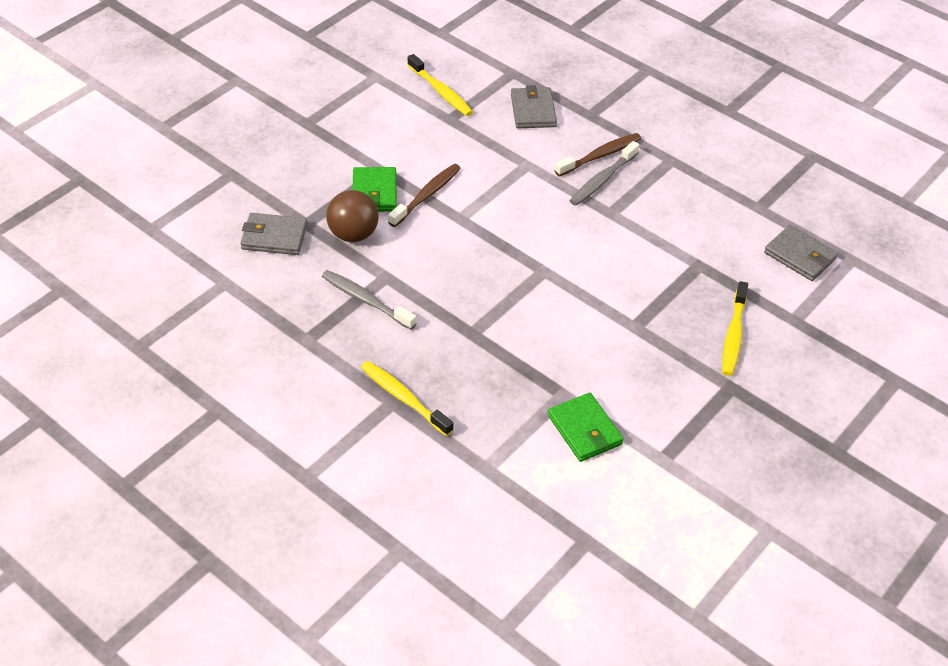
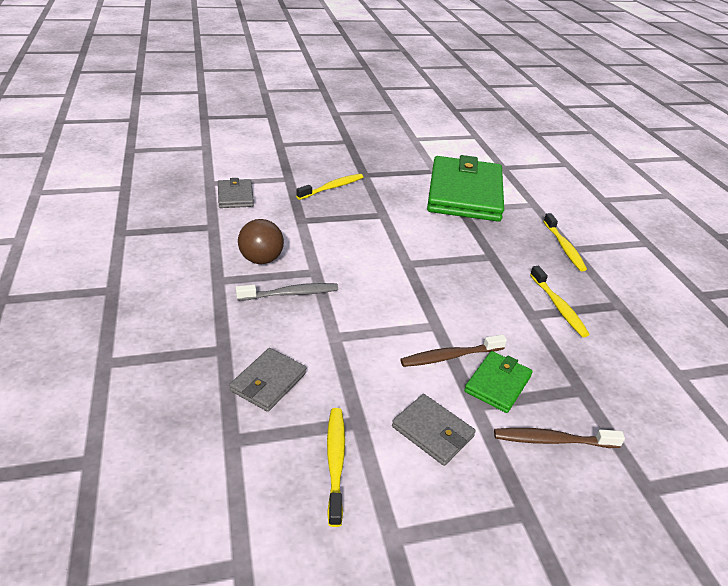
camera: 145 degrees left, 10 degrees down
(274, 237) = (619, 391): grey wallet -> grey wallet (432, 431)
(353, 234) = (541, 357): brown ball -> brown ball (261, 259)
(366, 300) = (558, 306): grey toothbrush -> yellow toothbrush
(584, 430) = (464, 193): green wallet -> green wallet, size x2.24
(600, 155) = (266, 311): brown toothbrush -> brown toothbrush (552, 440)

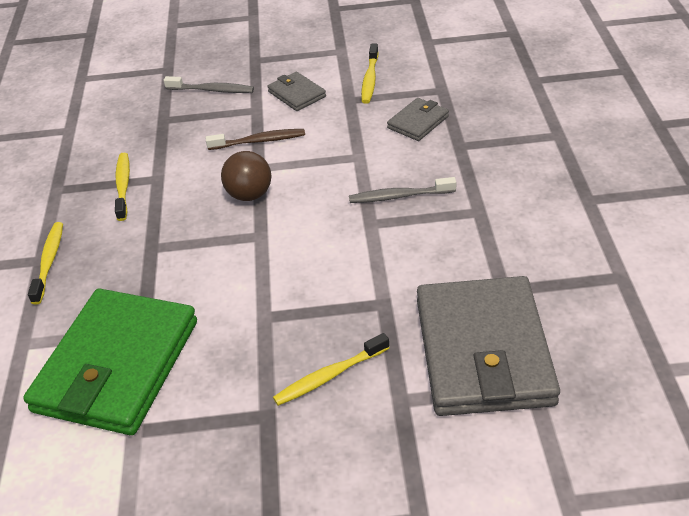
camera: 165 degrees left, 5 degrees up
(235, 196) = (483, 351): grey wallet -> grey wallet, size x2.24
(261, 259) = (433, 238): brown ball -> brown ball (249, 195)
(497, 384) = (230, 122): green wallet -> none
(552, 440) = (212, 90): brown toothbrush -> grey toothbrush

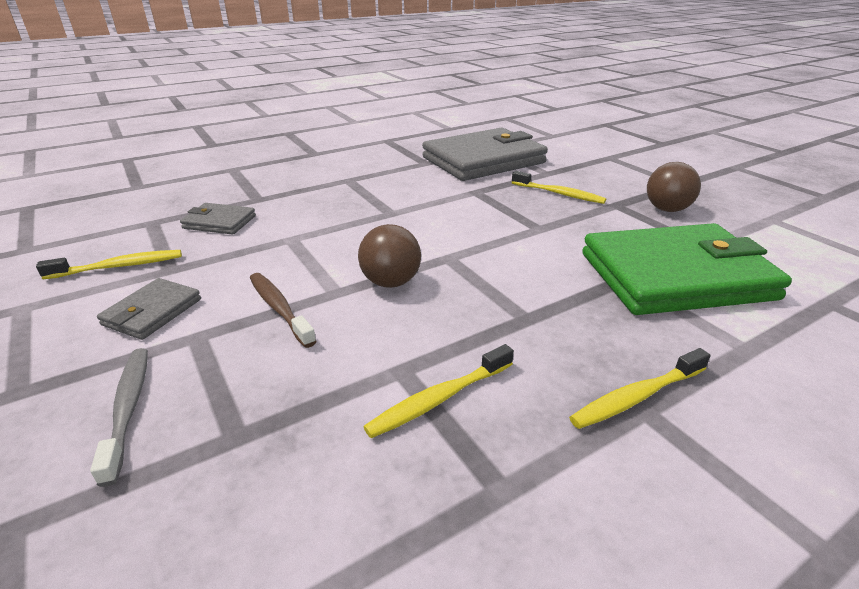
camera: 120 degrees left, 10 degrees down
(221, 458) = (667, 209): none -> brown ball
(399, 196) = (346, 209): grey toothbrush -> none

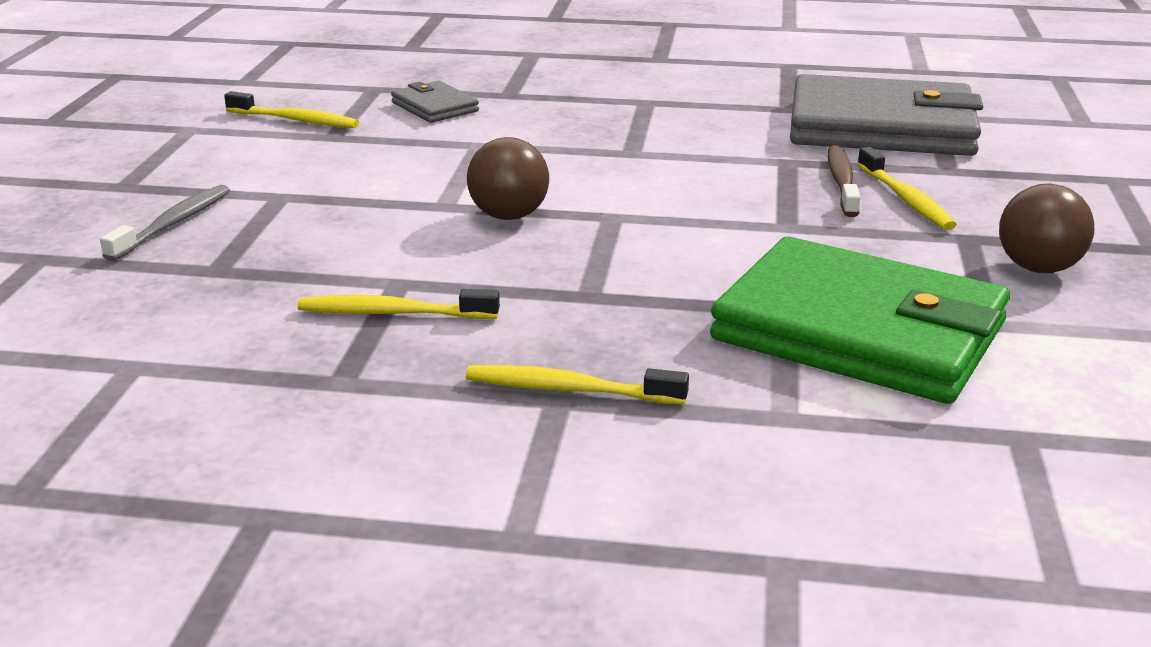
camera: 40 degrees right, 5 degrees down
(152, 312) = (273, 166): grey wallet -> none
(279, 308) = (373, 200): brown toothbrush -> brown toothbrush (842, 182)

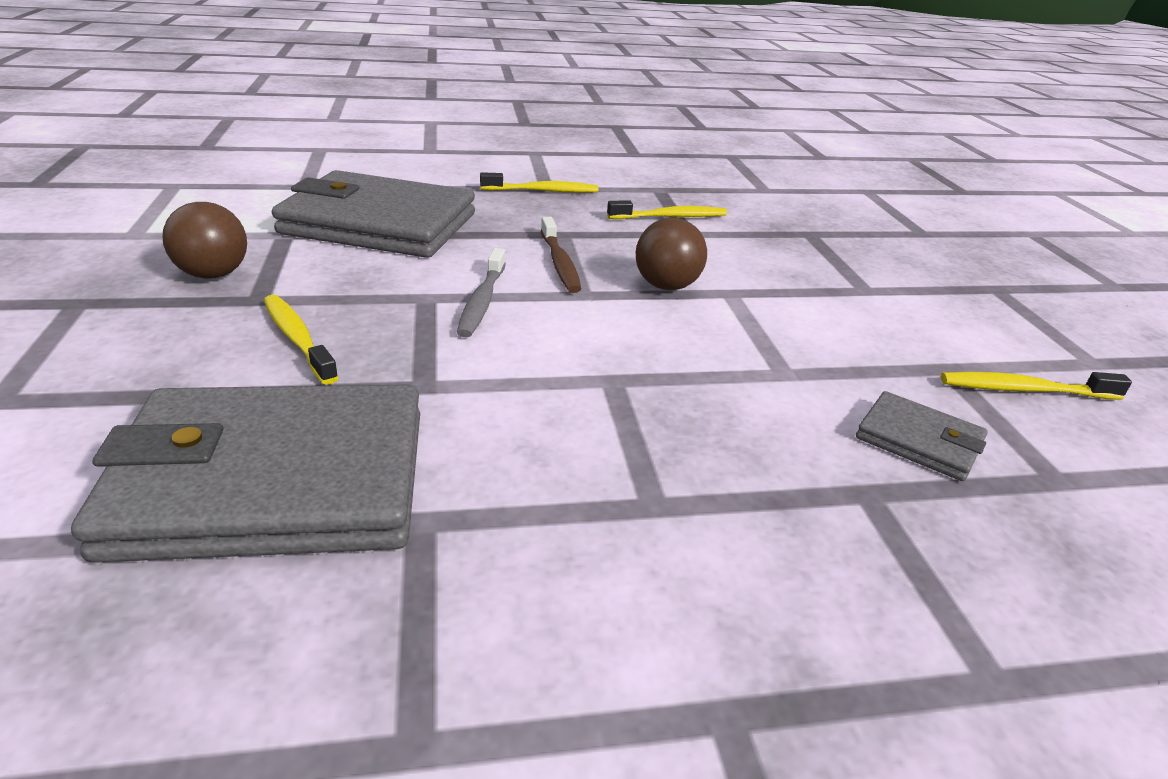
camera: 160 degrees right, 5 degrees up
(173, 224) = (893, 260): grey toothbrush -> grey toothbrush (482, 301)
(842, 182) = (362, 356): brown toothbrush -> brown toothbrush (559, 263)
(859, 331) = (379, 224): green wallet -> grey wallet

